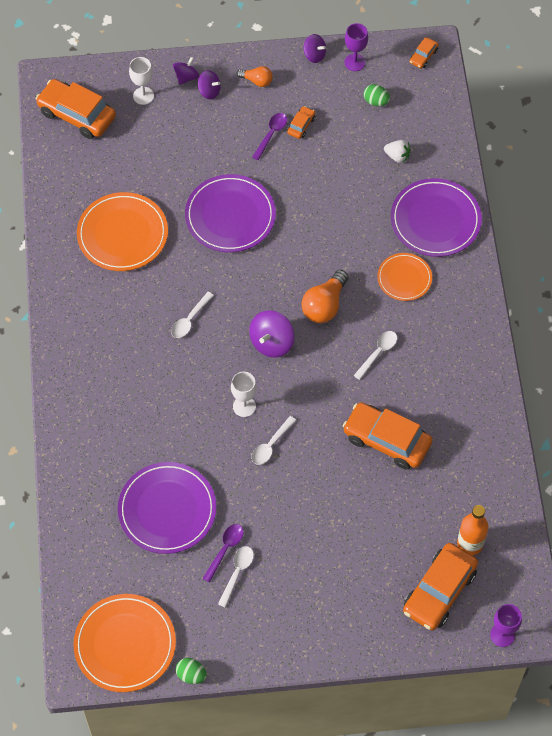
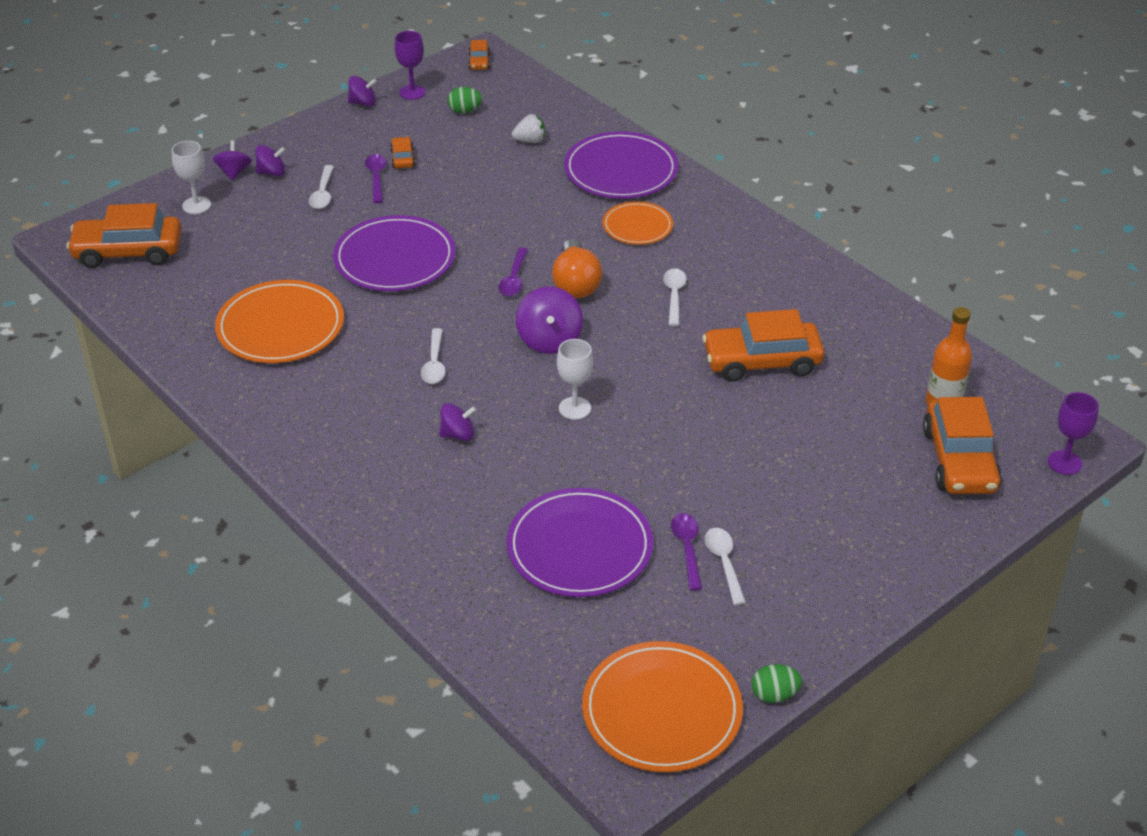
camera: 35 degrees left, 20 degrees down
(162, 384) = (458, 434): none -> purple spinning top
(257, 81) = (318, 145): orange light bulb -> none
(271, 445) = (640, 427): white spoon -> white spoon (323, 193)
(289, 278) = (514, 279): none -> purple spoon

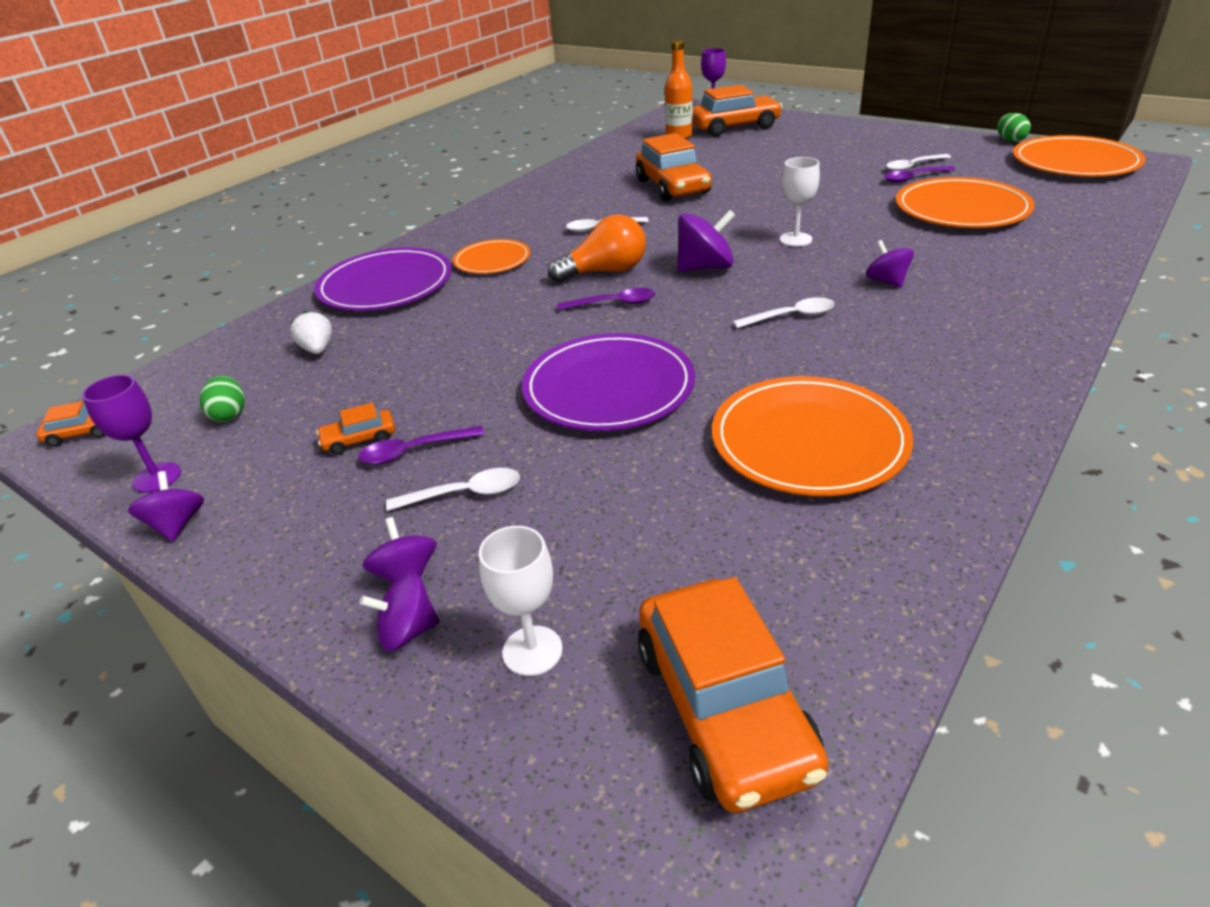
camera: 100 degrees left, 5 degrees down
(579, 547) = (961, 209): purple plate -> orange plate

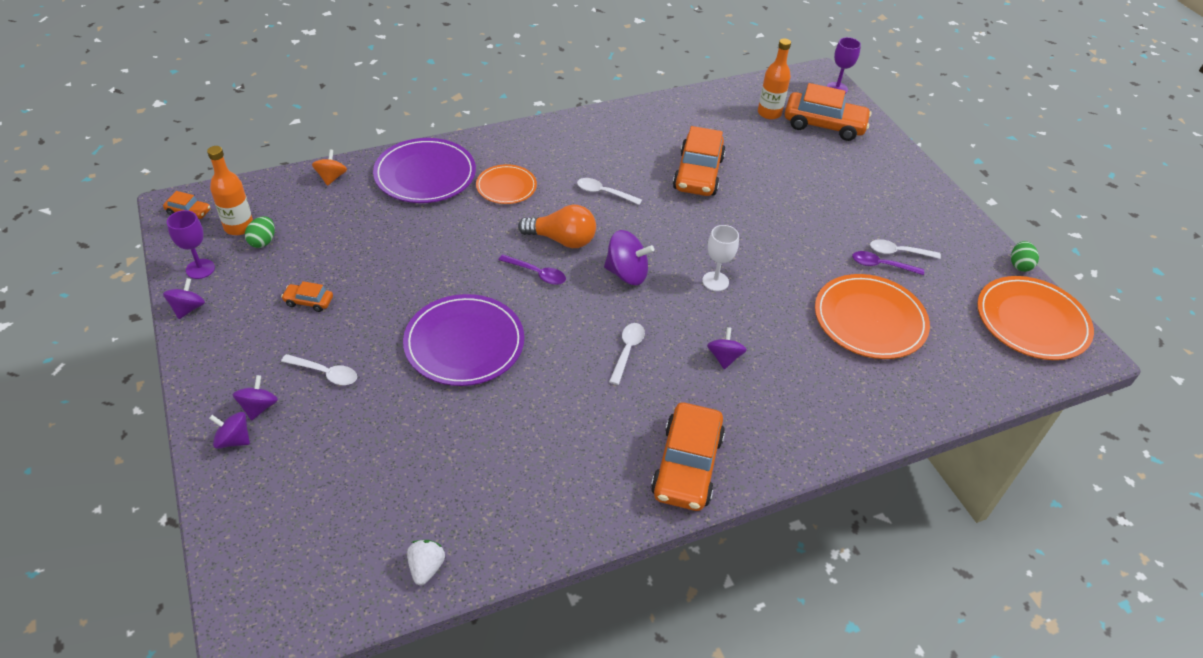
camera: 25 degrees right, 10 degrees up
(178, 416) = (239, 227): none -> orange bottle
(267, 329) = (331, 177): none -> orange spinning top
(318, 349) = (343, 213): white strawberry -> white strawberry (426, 567)
(414, 451) = (327, 327): purple spoon -> none
(532, 651) = (273, 486): white goblet -> none
(724, 707) = (321, 567): orange car -> orange car (687, 466)
(791, 316) = (627, 351): white spoon -> white spoon turned 90 degrees counterclockwise
(808, 441) = (525, 451): orange plate -> none

